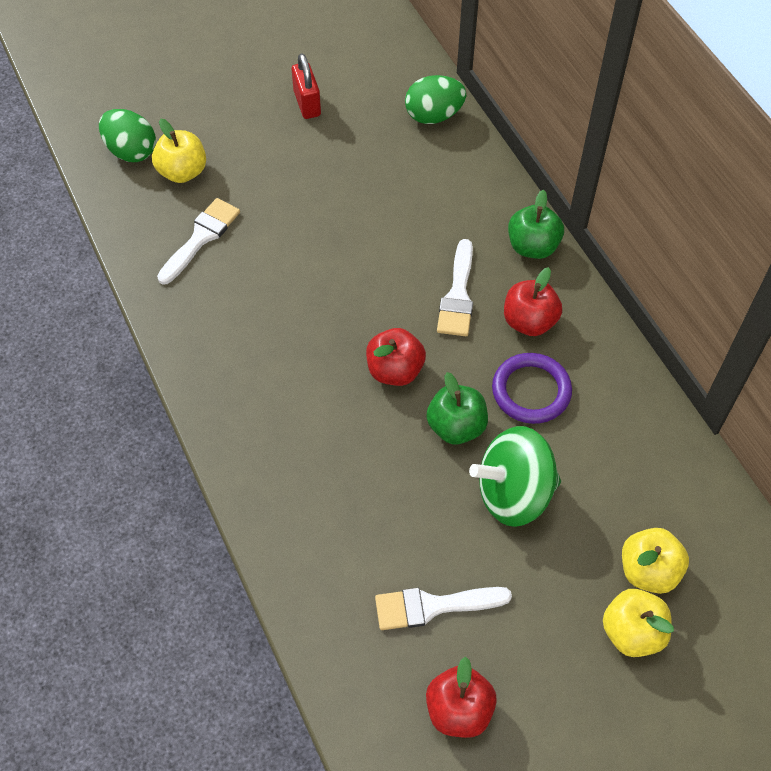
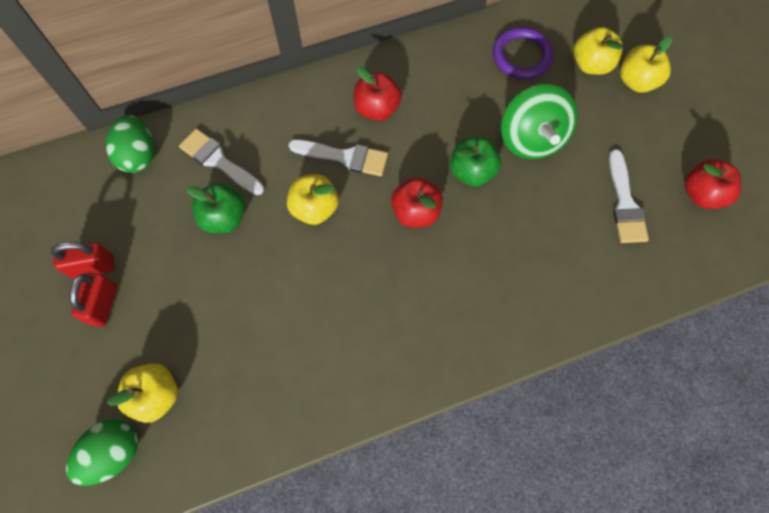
camera: 85 degrees left, 10 degrees up
(201, 238) = (247, 376): white brush -> white brush (218, 161)
(269, 118) = (103, 305): none -> red padlock
(389, 273) = (314, 208): none -> yellow apple
(531, 391) = (442, 116): purple ring -> purple ring (521, 56)
(532, 246) = (302, 96): green apple -> green apple (224, 218)

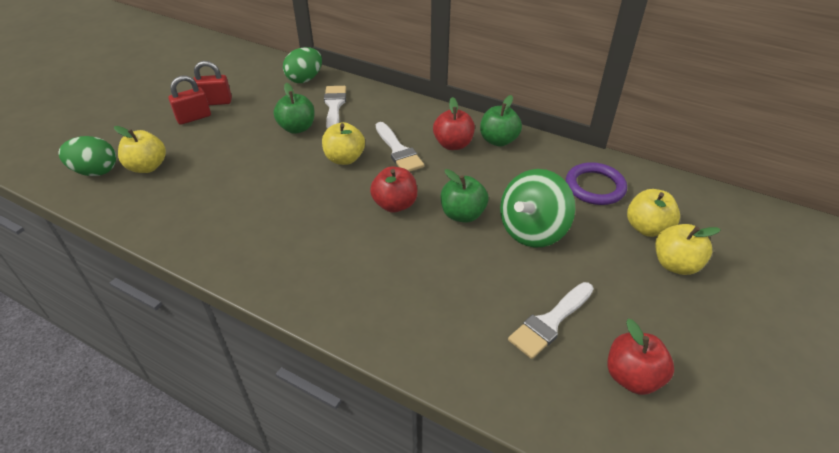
camera: 50 degrees right, 25 degrees down
(93, 267) = (215, 102): red padlock -> red padlock turned 45 degrees counterclockwise
(404, 71) = (498, 140): none -> green apple

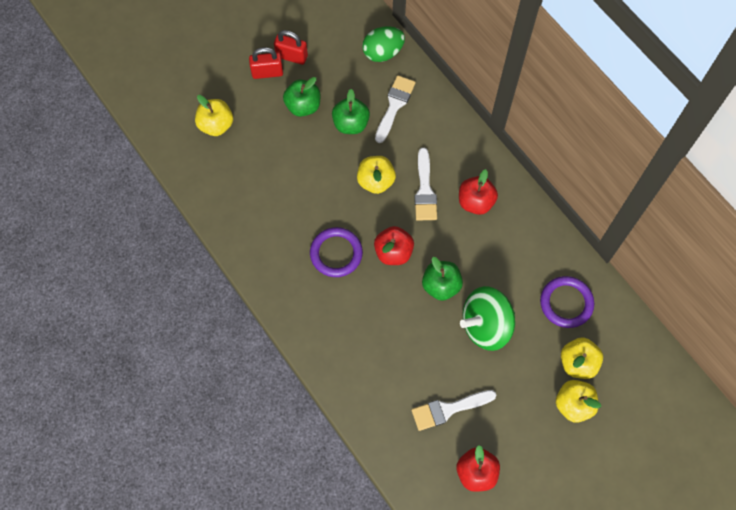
camera: 25 degrees right, 25 degrees up
(96, 171) = (175, 114): green egg -> none
(331, 225) = (336, 253): none -> purple ring
(498, 140) = (518, 213): green apple -> green apple (303, 106)

